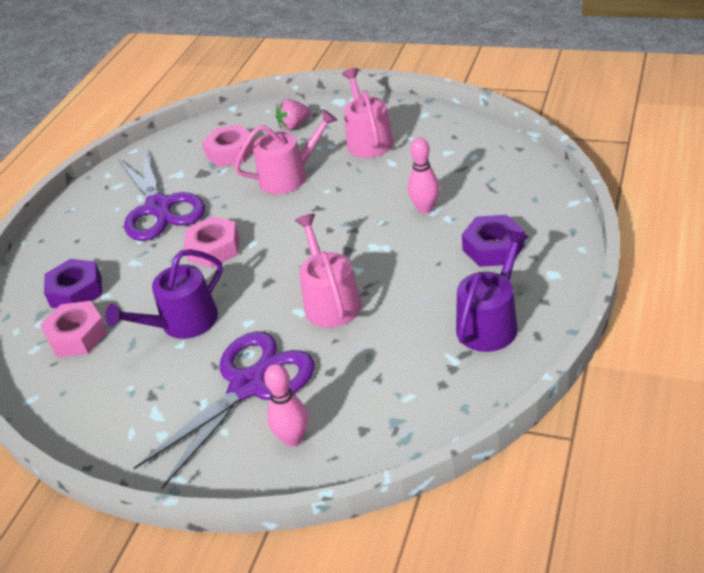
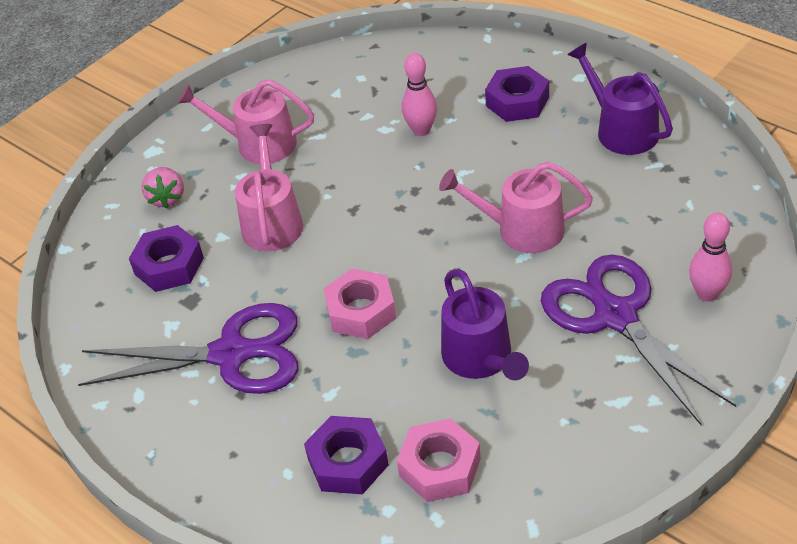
camera: 70 degrees left, 5 degrees up
(230, 152) = (169, 266): pink nut -> purple nut

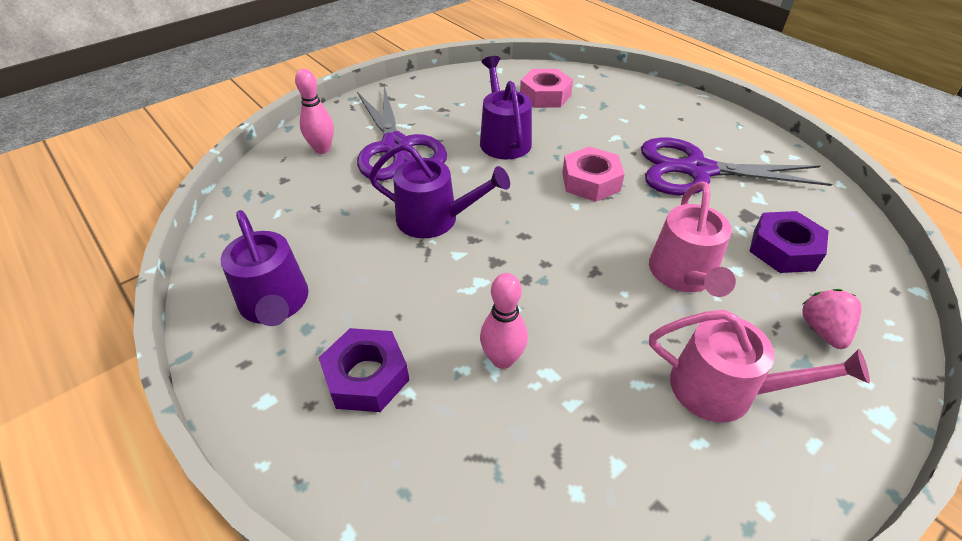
camera: 175 degrees left, 0 degrees up
(348, 462) = (603, 105): purple nut -> none
(522, 230) = (434, 219): pink watering can -> purple watering can

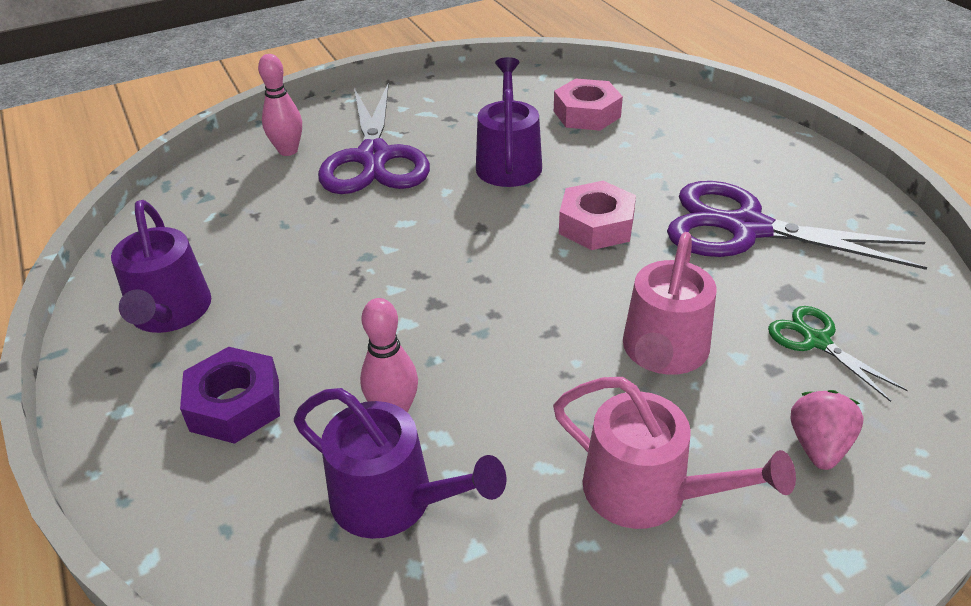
camera: 15 degrees right, 5 degrees down
(434, 219) = (383, 245): purple watering can -> purple watering can (392, 500)
(783, 249) = (816, 341): purple nut -> green scissors

